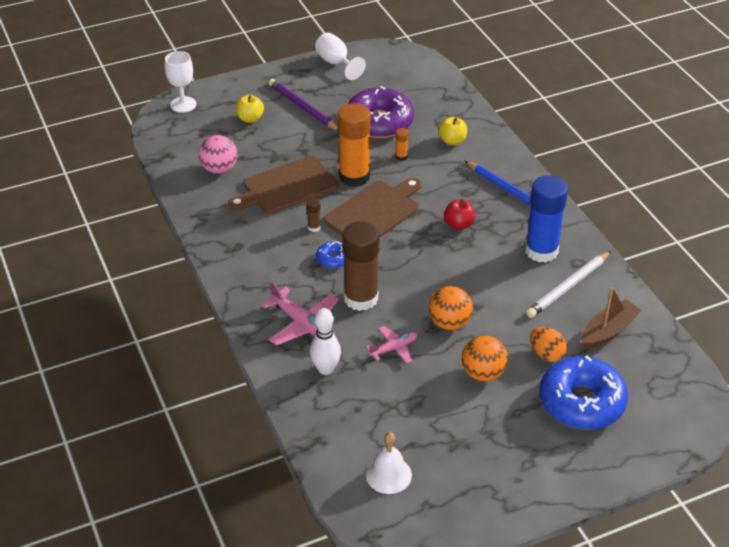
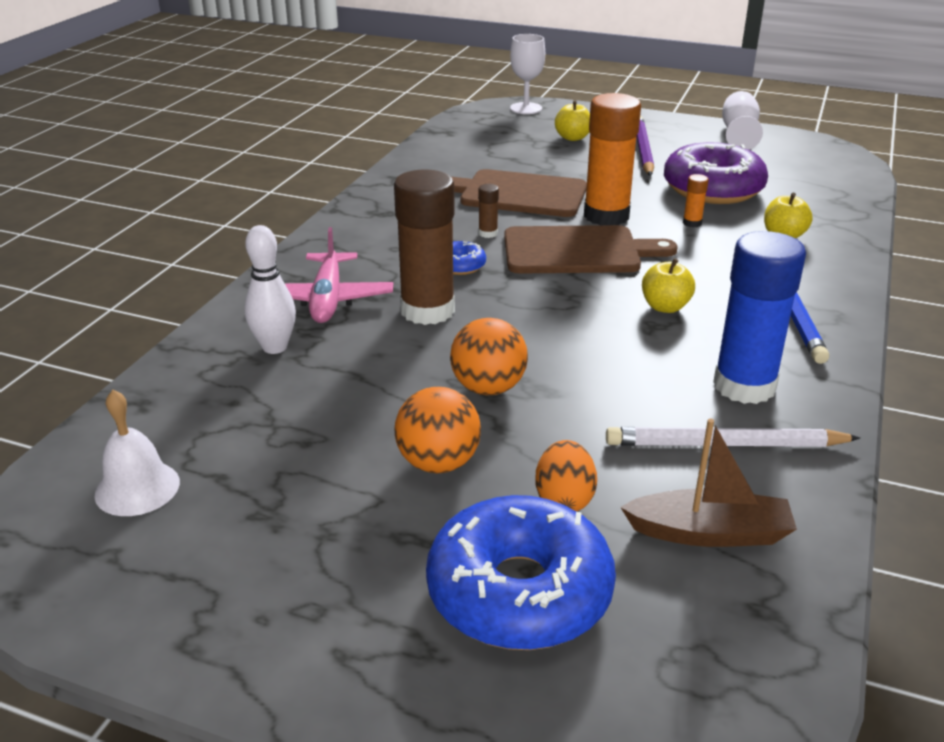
camera: 45 degrees right, 10 degrees down
(219, 169) = (476, 157): pink ball -> none
(394, 348) = (379, 373): pink plane -> none
(458, 225) = (665, 307): red apple -> yellow apple

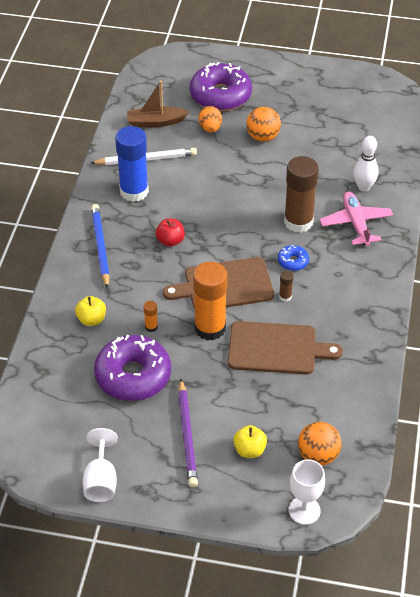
camera: 170 degrees right, 15 degrees up
(137, 488) = (373, 113): white bell -> none
(488, 388) = (252, 176): orange ball -> orange ball (318, 455)
(519, 592) = (220, 95): blue donut -> purple donut
(665, 307) = (170, 241): yellow apple -> red apple

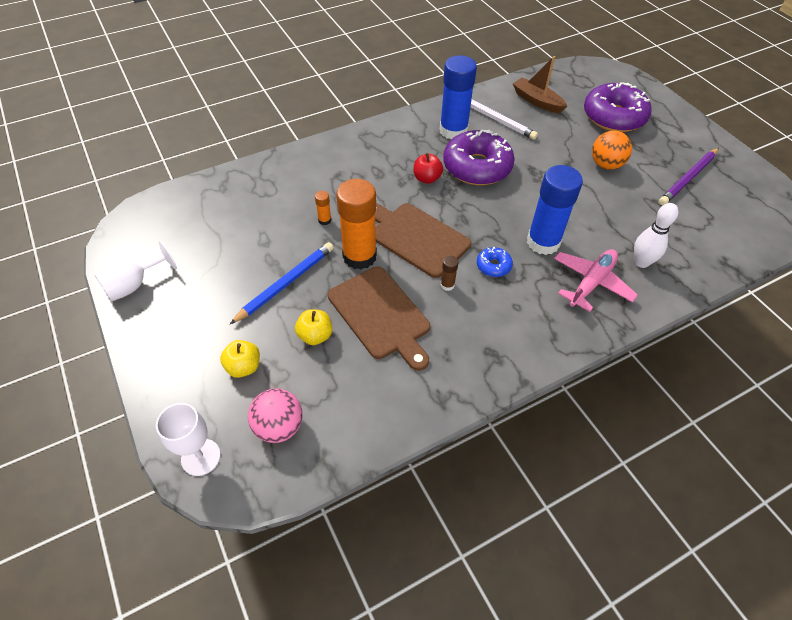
camera: 50 degrees right, 5 degrees up
(91, 319) = (299, 183): yellow apple -> yellow apple (315, 335)
(100, 247) = (377, 146): blue pencil -> blue pencil (286, 283)
(133, 376) = (262, 240): purple donut -> purple donut (477, 167)
(187, 435) = (226, 312): purple pencil -> purple pencil (688, 178)
(210, 128) = (572, 131): orange egg -> none
(298, 222) = (543, 242): brown glue stick -> blue glue stick
(318, 455) = (279, 426): orange ball -> pink ball

